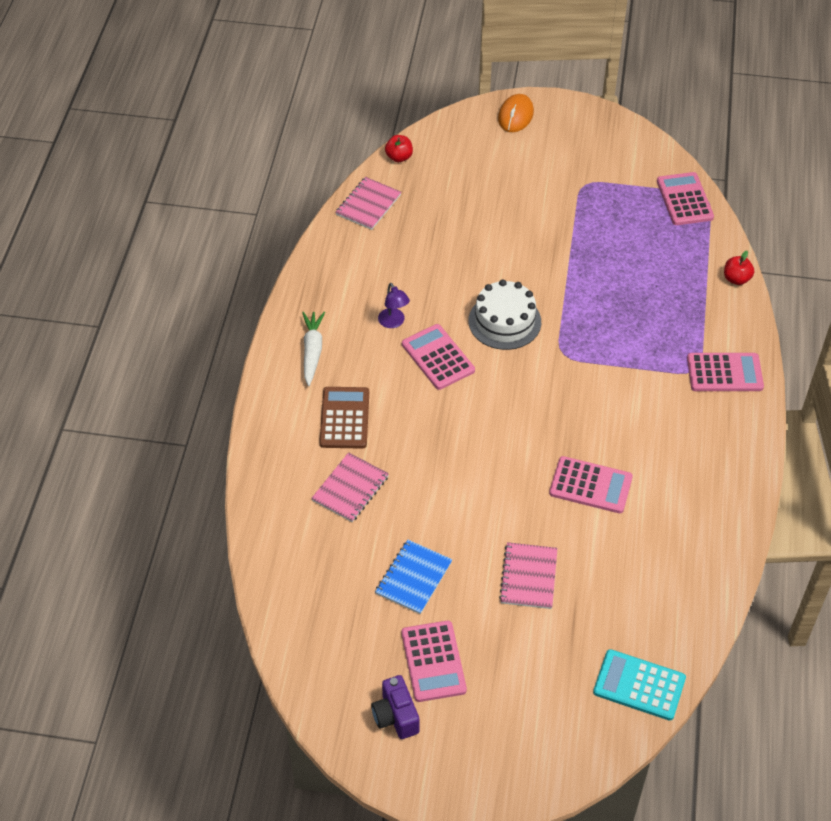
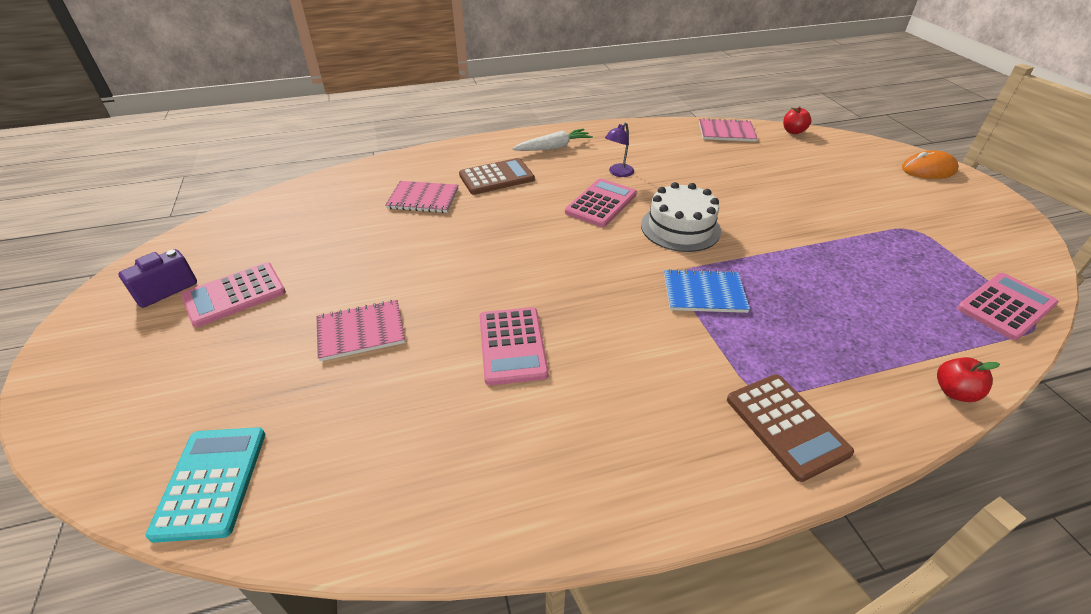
camera: 65 degrees right, 10 degrees down
(413, 578) = (335, 256): blue notebook -> blue notebook (704, 293)
(724, 373) = (786, 426): pink calculator -> brown calculator

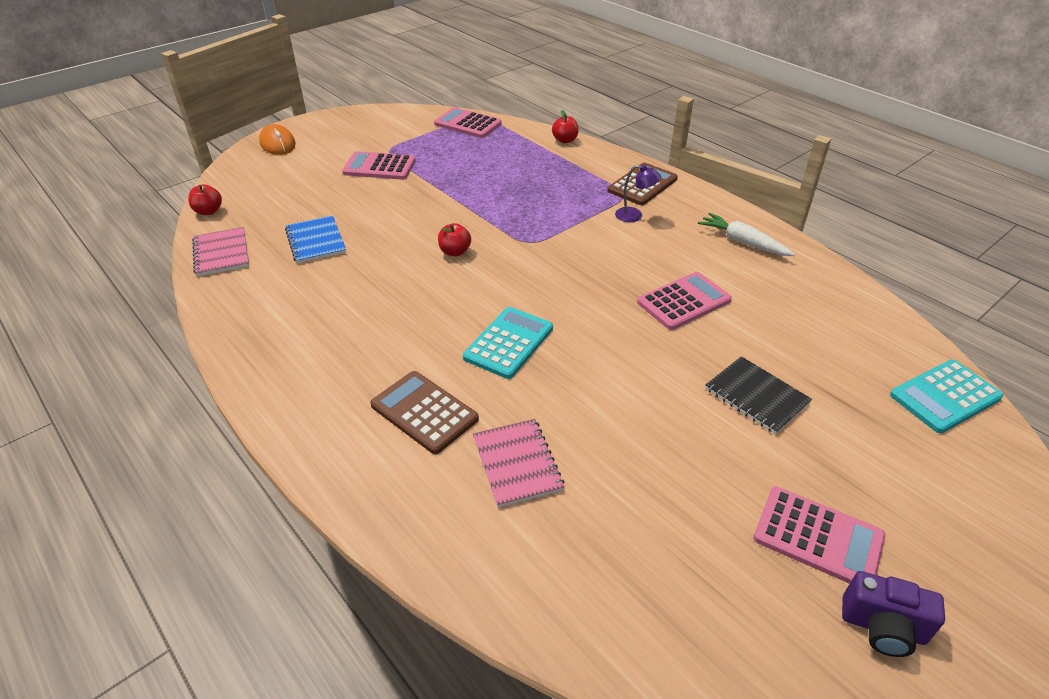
camera: 115 degrees left, 0 degrees up
(361, 332) = (756, 396): pink notebook -> black notebook
(535, 224) = (509, 343): none -> turquoise calculator
(553, 147) = (314, 385): white carrot -> white carrot (743, 242)
(601, 203) = (439, 308): pink calculator -> pink calculator (379, 167)
(618, 173) = (363, 312): purple lamp -> purple lamp (634, 216)
(680, 228) = (455, 252): white cake -> red apple
(704, 293) = (542, 227): blue notebook -> blue notebook (316, 241)

